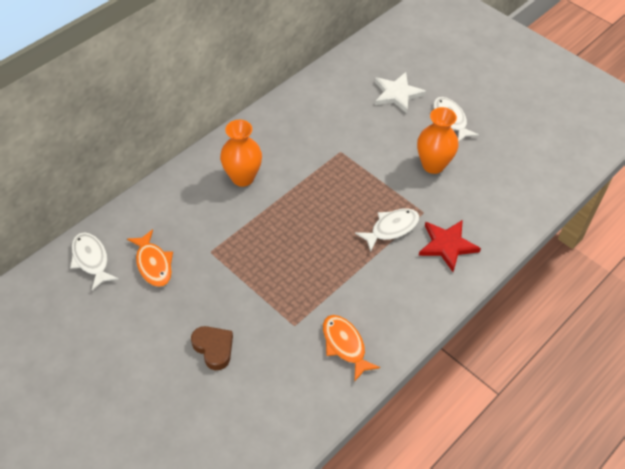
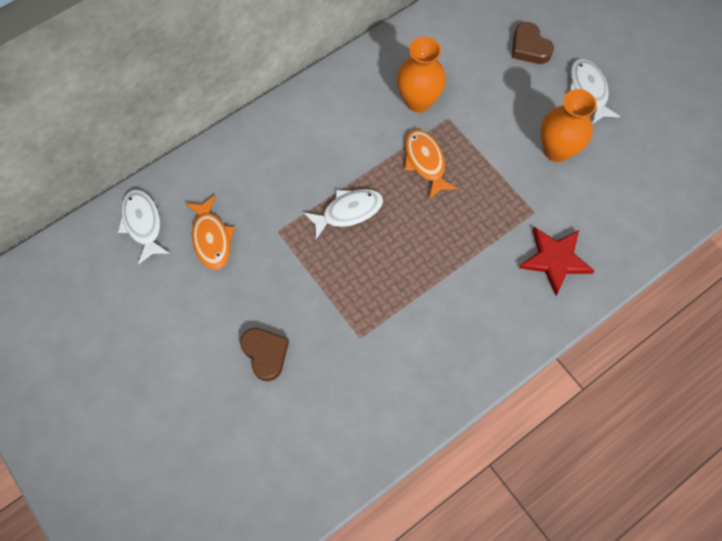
camera: 10 degrees right, 15 degrees up
(243, 178) = (328, 139): orange vase -> orange vase (418, 101)
(345, 345) = (414, 371): orange fish -> orange fish (425, 162)
(391, 228) = (492, 228): white fish -> white fish (348, 211)
(397, 94) = (529, 47): white star -> brown heart

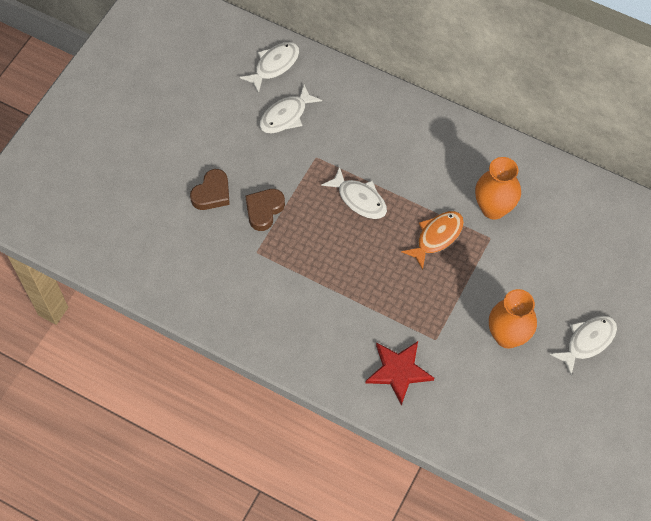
camera: 65 degrees right, 5 degrees down
(211, 238) = (286, 116): orange fish -> white fish
(529, 47) = (604, 276): brown heart -> brown heart (264, 210)

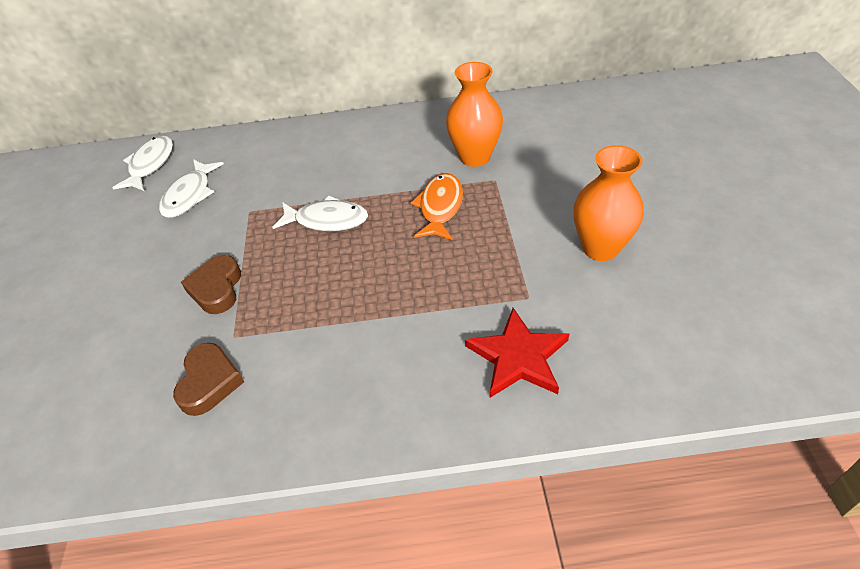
camera: 30 degrees left, 15 degrees down
(212, 193) = (135, 308): brown heart -> brown heart (209, 382)
(587, 341) = (680, 206): white fish -> none

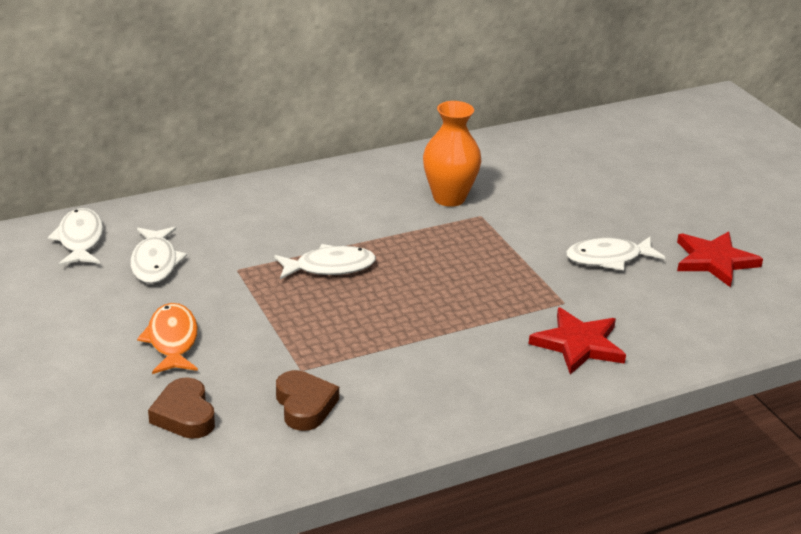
camera: 25 degrees left, 15 degrees down
(217, 289) = (254, 336): brown heart -> brown heart (184, 415)
(440, 207) = (440, 243): orange fish -> orange fish (172, 340)
(600, 248) = (608, 258): orange vase -> white fish
(719, 268) = (714, 261): none -> red star

